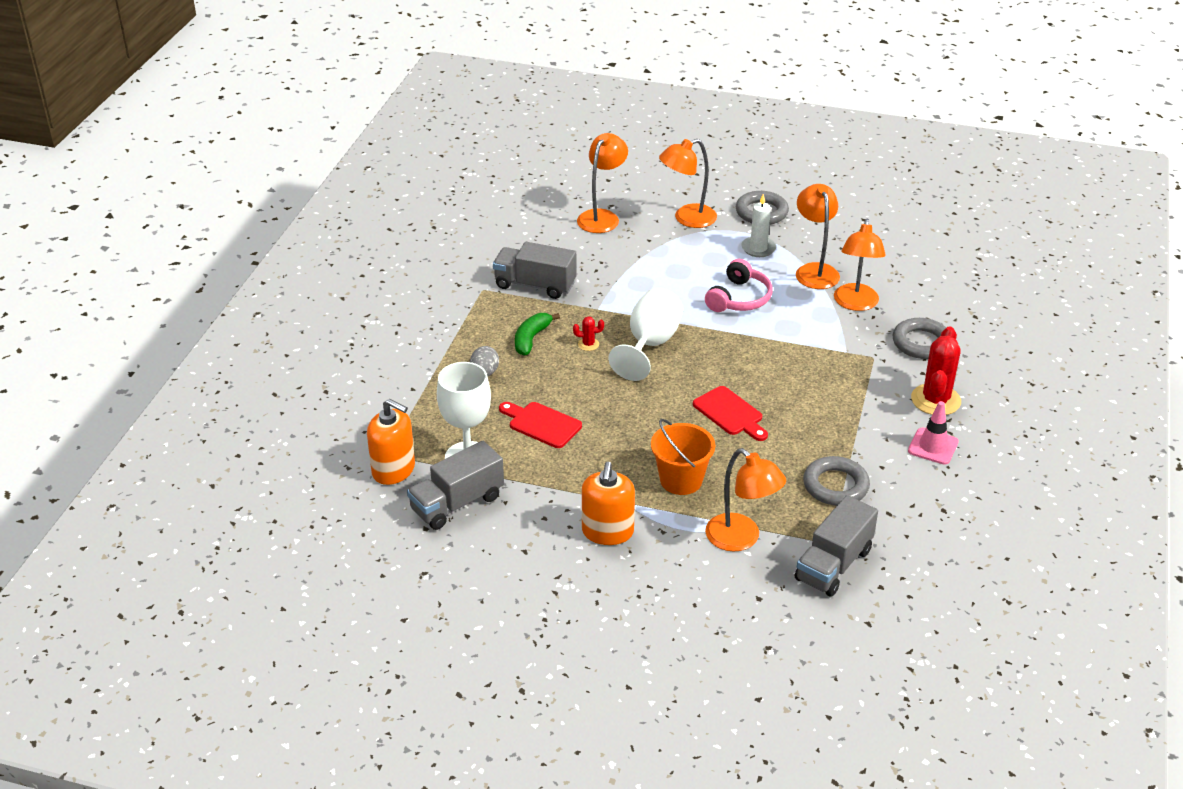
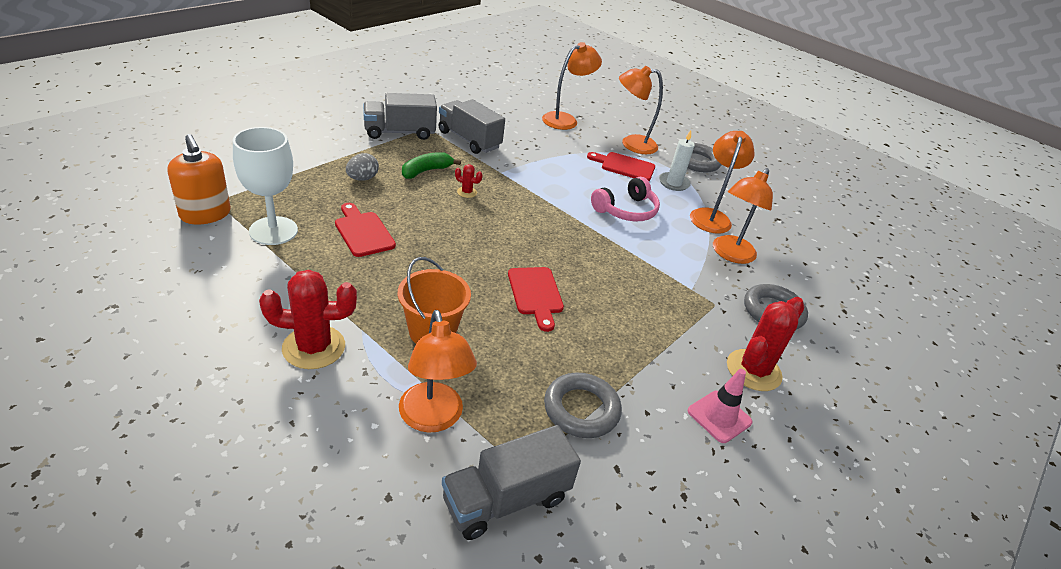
camera: 20 degrees right, 0 degrees up
(457, 503) = (218, 261): grey truck -> grey truck (399, 132)
(607, 532) = (314, 347): orange soap dispenser -> red cactus
(650, 345) = (517, 212): white goblet -> none
(701, 249) = (624, 166): none -> red cutting board

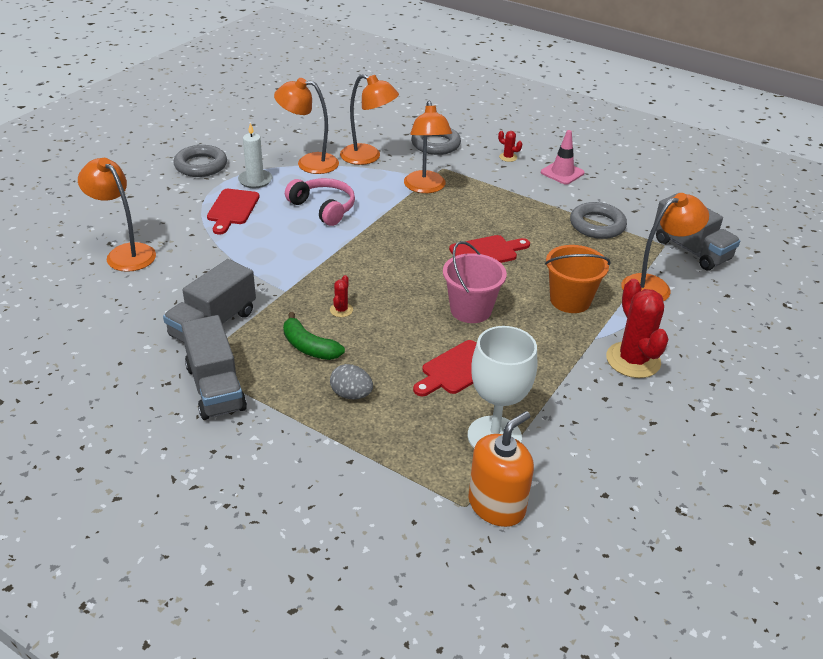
camera: 95 degrees left, 0 degrees up
(441, 259) = (470, 310): none -> pink bucket
(631, 144) = (175, 205): orange lamp -> orange lamp (425, 188)
(753, 370) = (508, 157): red cactus -> red cactus, size x0.45

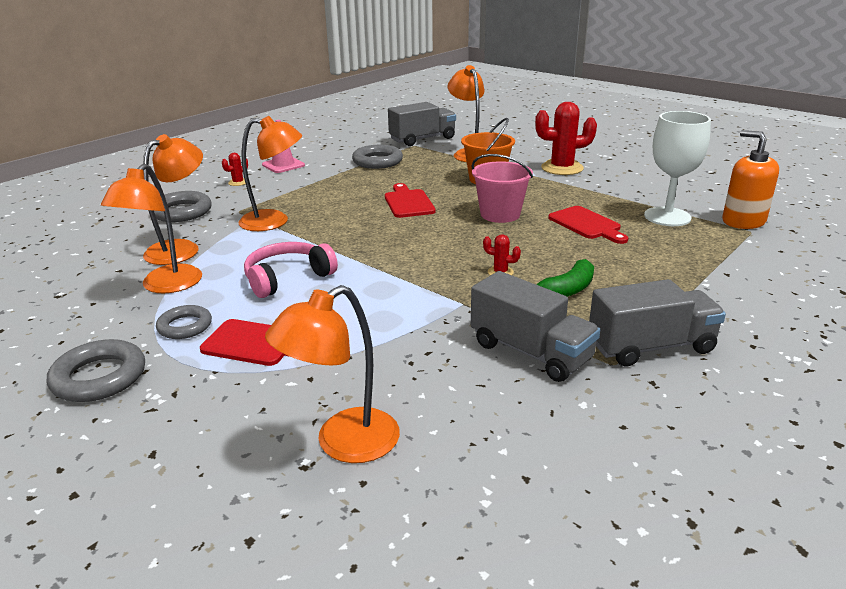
camera: 80 degrees left, 10 degrees down
(255, 180) = (185, 326): white candle -> grey ring
(351, 394) = (636, 270): grey egg -> none

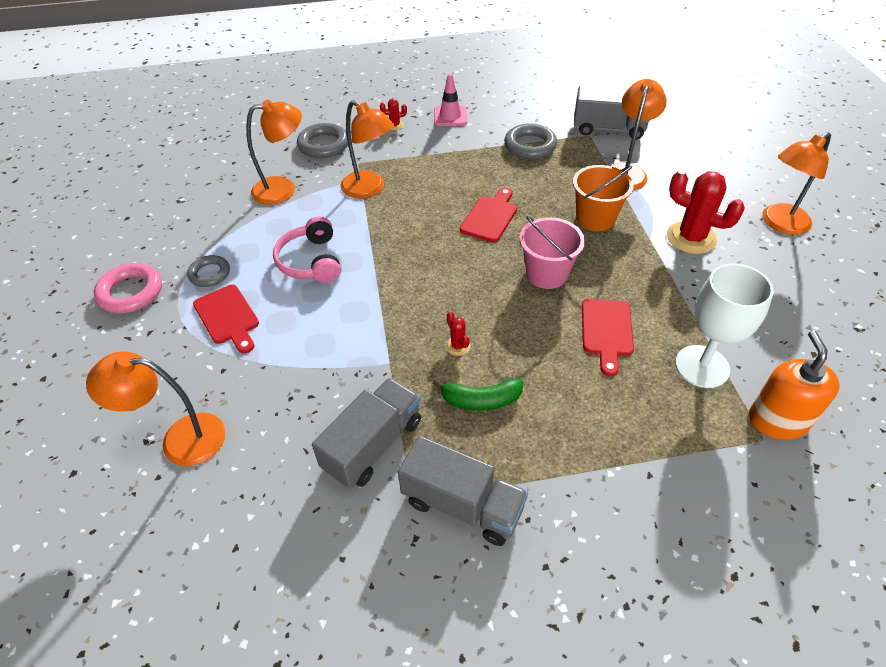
camera: 40 degrees right, 20 degrees up
(99, 377) = (131, 292): grey ring -> pink ring
(165, 286) = (237, 225): orange lamp -> orange lamp (779, 224)
(287, 278) = (311, 261): pink headphones -> pink headphones turned 105 degrees counterclockwise
(530, 352) = (373, 445): grey truck -> grey truck turned 135 degrees counterclockwise

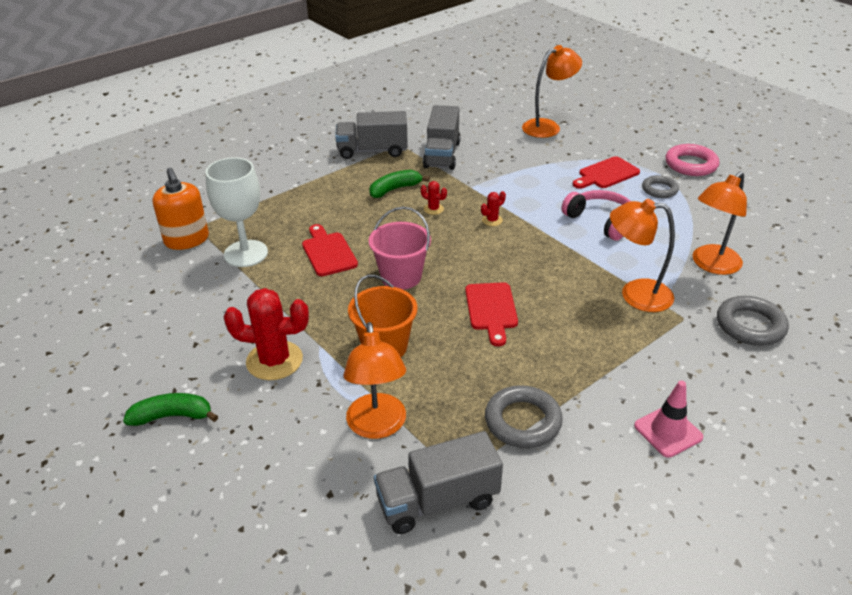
camera: 150 degrees right, 10 degrees down
(228, 317) = (606, 174): red cutting board -> red cutting board turned 60 degrees counterclockwise
(395, 125) = (715, 386): red cactus -> red cactus (492, 220)
(779, 224) = (172, 416): orange lamp -> green banana

